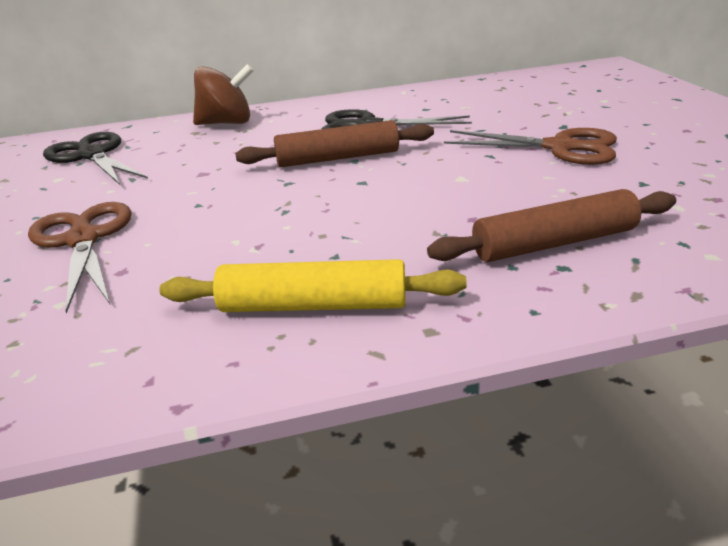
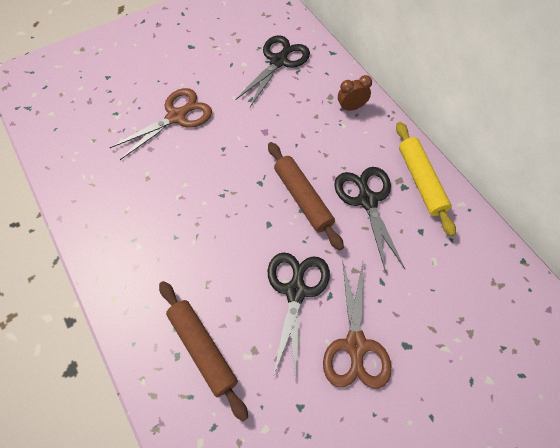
camera: 70 degrees right, 30 degrees up
(227, 123) = (351, 107): brown spinning top -> brown clock
(313, 305) = (128, 242): yellow rolling pin -> yellow rolling pin (421, 181)
(475, 172) = (296, 291): none -> black scissors

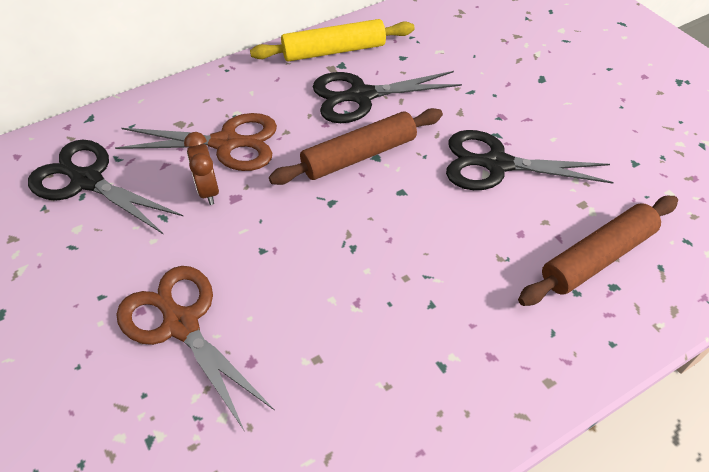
camera: 90 degrees left, 10 degrees down
(351, 107) = (206, 102): brown clock -> brown clock (208, 191)
(355, 346) = (552, 116): brown scissors -> brown scissors (227, 143)

